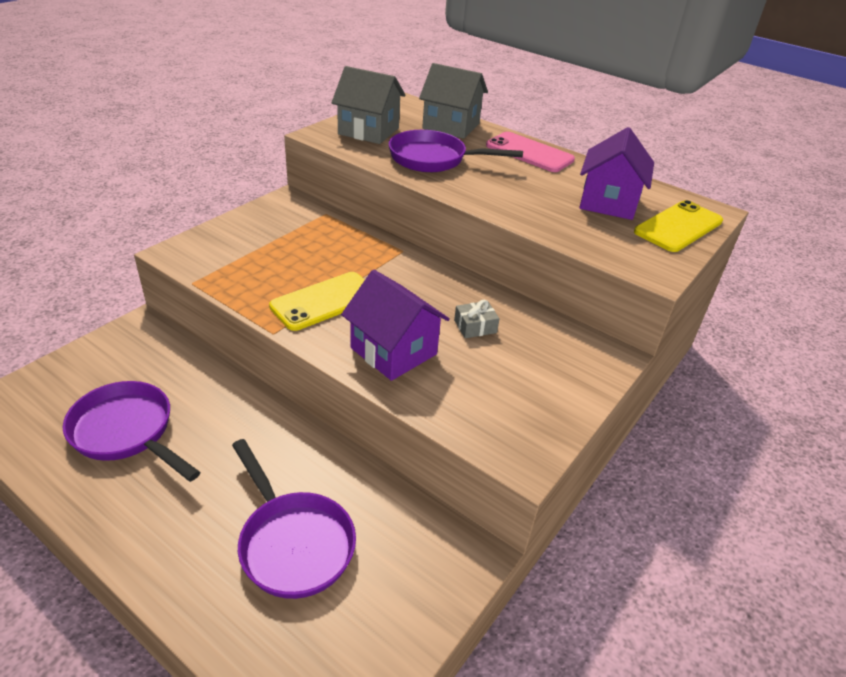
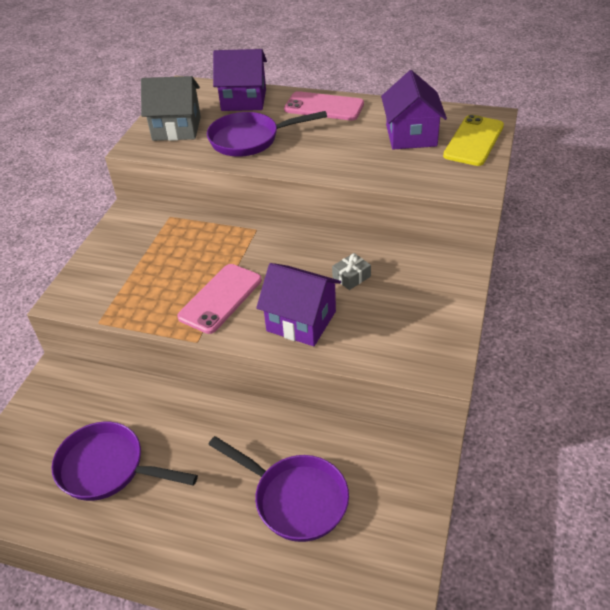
camera: 15 degrees left, 5 degrees up
(325, 301) = (220, 298): yellow phone -> pink phone
(451, 126) = (243, 100): grey house -> purple house

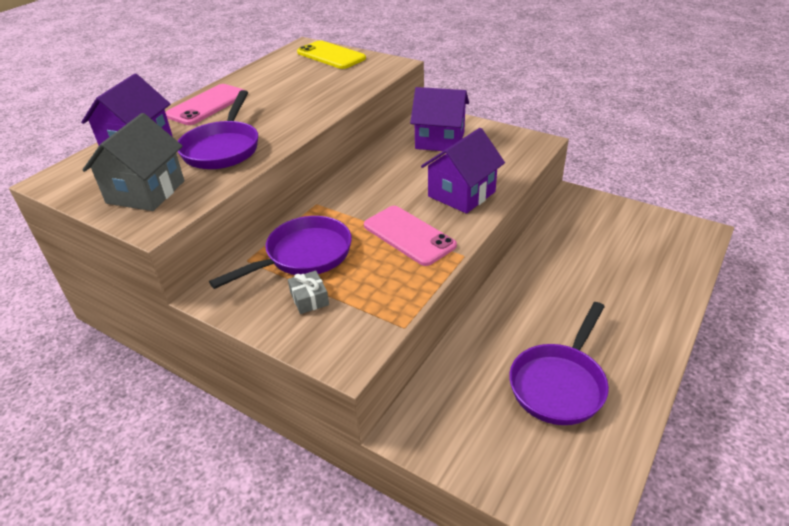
camera: 75 degrees left, 5 degrees down
(295, 499) = (607, 263): purple pan -> purple pan (303, 256)
(351, 277) = (418, 163): grey gift -> grey gift (309, 298)
(411, 135) = (299, 75): purple house -> purple house (440, 140)

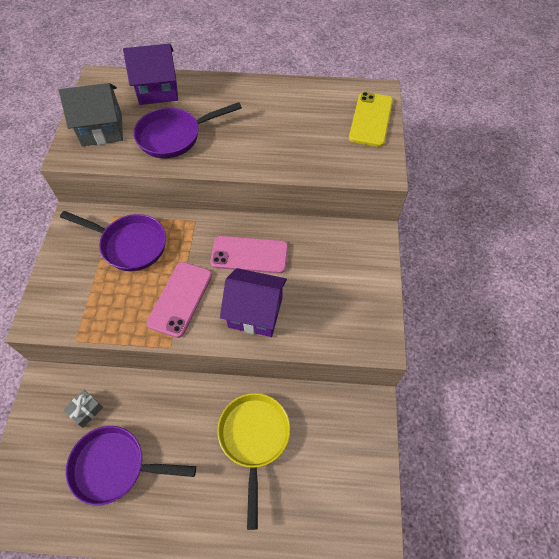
camera: 60 degrees right, 20 degrees up
(207, 105) = (233, 92): pink phone -> pink phone (249, 255)
(309, 298) = (86, 271): grey gift -> grey gift (85, 410)
(440, 140) = (335, 261): purple house -> none
(574, 270) = (254, 439): none -> yellow pan

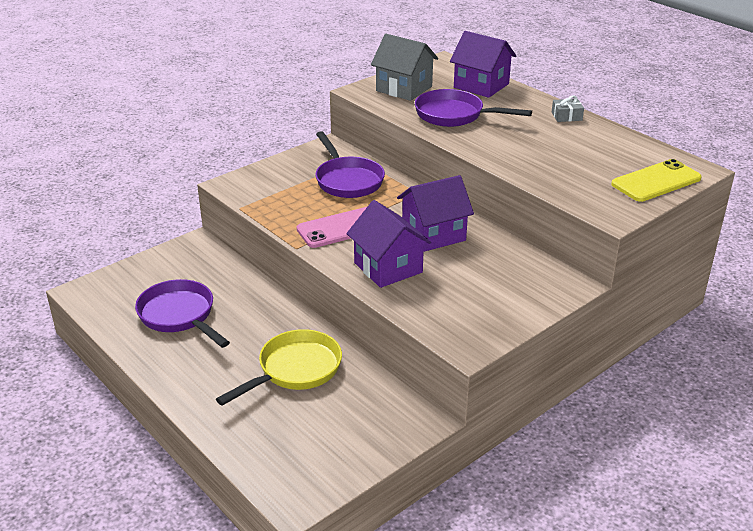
camera: 45 degrees right, 25 degrees down
(85, 410) = (202, 274): grey gift -> grey gift (566, 116)
(249, 255) = (433, 234): pink phone -> purple house

